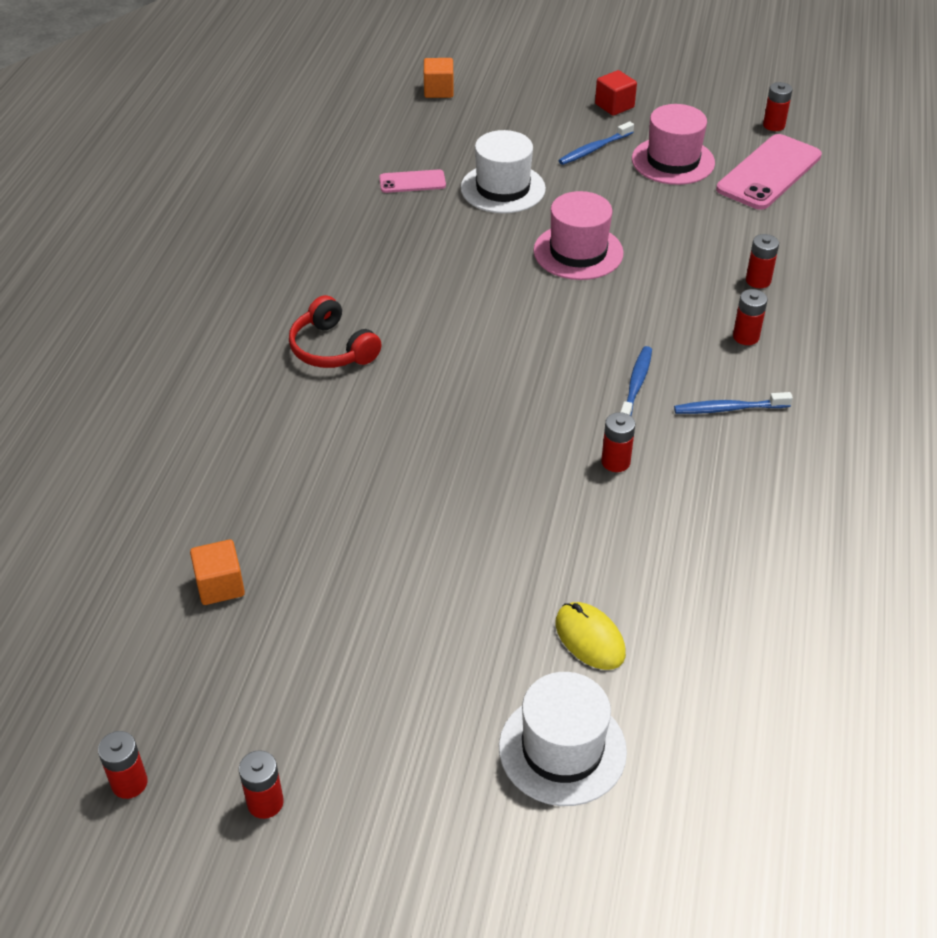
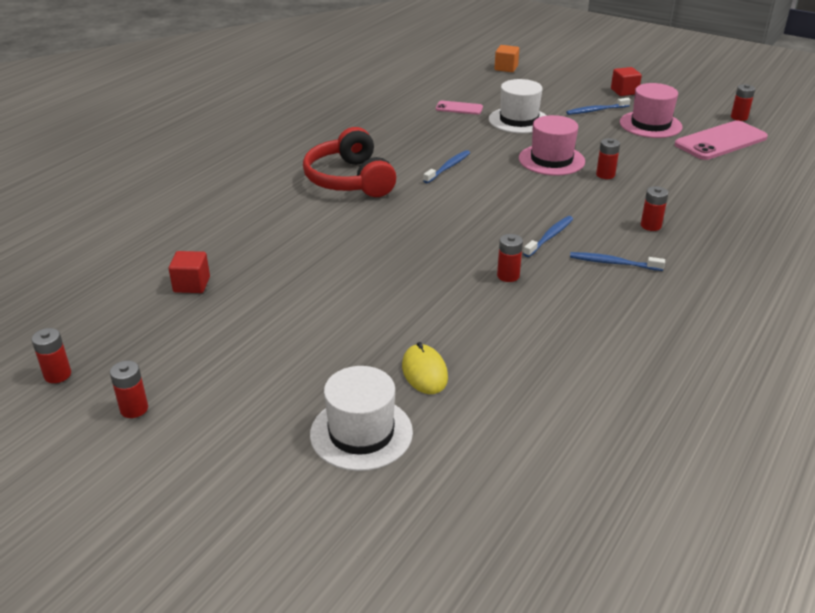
camera: 20 degrees right, 10 degrees down
(220, 585) = (192, 284): orange cube -> red cube
(332, 348) = (350, 180): red headphones -> red headphones, size x1.53
(452, 295) = (448, 167): none -> blue toothbrush
(758, 280) = (678, 197): red battery -> red battery (605, 175)

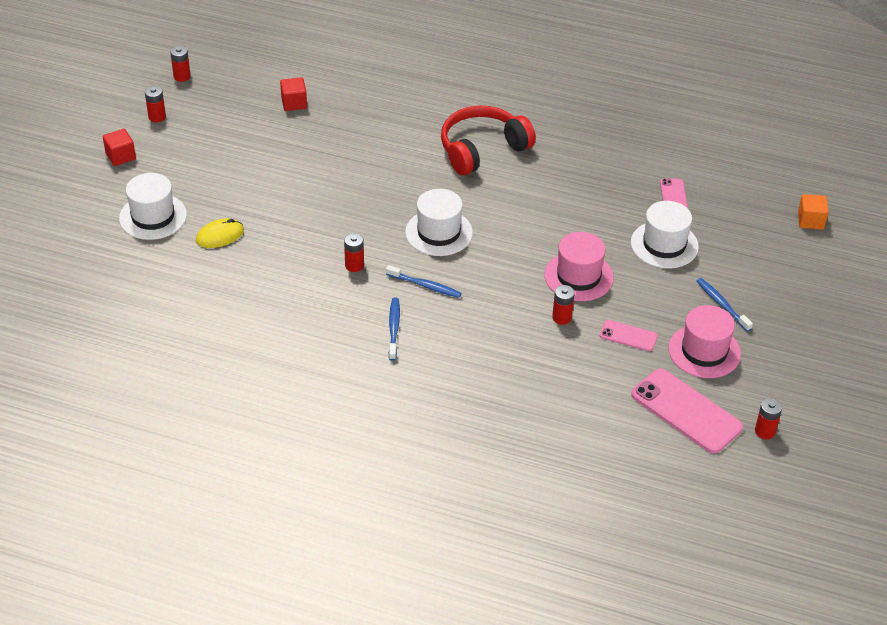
camera: 75 degrees right, 10 degrees up
(448, 167) = (532, 207): blue toothbrush -> none
(469, 219) = (439, 232): none -> white hat
(624, 91) = (793, 327): red cube -> red cube (120, 156)
(631, 150) = (628, 336): none -> pink phone
(650, 226) = (468, 352): red battery -> none

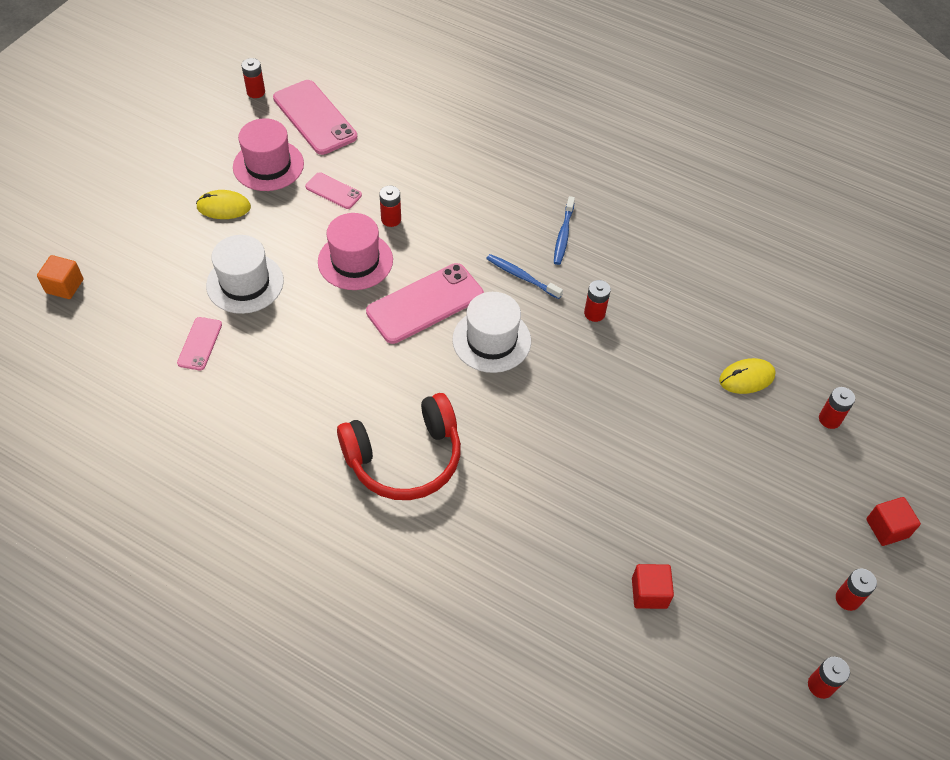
camera: 170 degrees left, 10 degrees up
(153, 216) = (829, 419): white hat -> red battery
(503, 251) = (425, 304): none -> pink phone
(722, 304) = (223, 207): blue toothbrush -> yellow mouse

